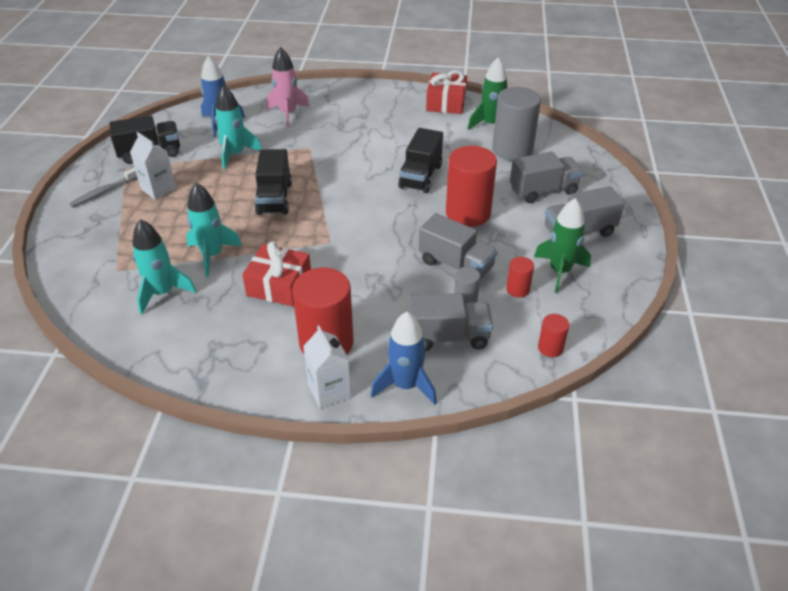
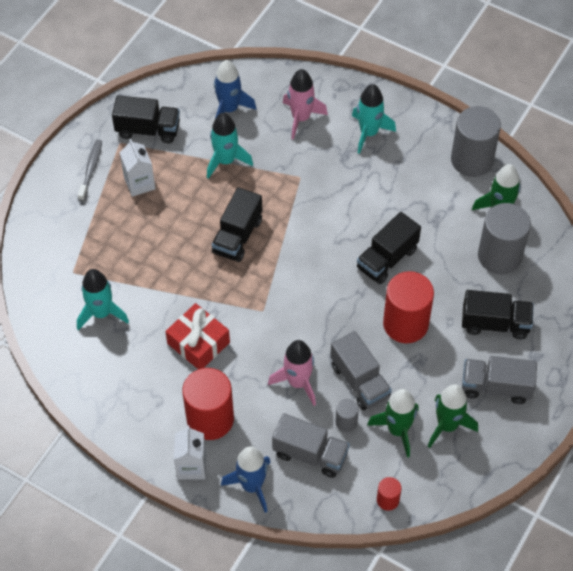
camera: 25 degrees right, 15 degrees up
(104, 192) = (91, 169): grey toothbrush -> grey toothbrush turned 120 degrees clockwise
(212, 255) = (156, 286): turquoise rocket -> turquoise rocket (369, 133)
(398, 284) = (298, 382): none -> pink rocket
(446, 103) = (472, 160): red gift -> grey cylinder
(518, 289) = (397, 430): red cylinder -> green rocket
(543, 191) = (495, 323): grey truck -> black truck

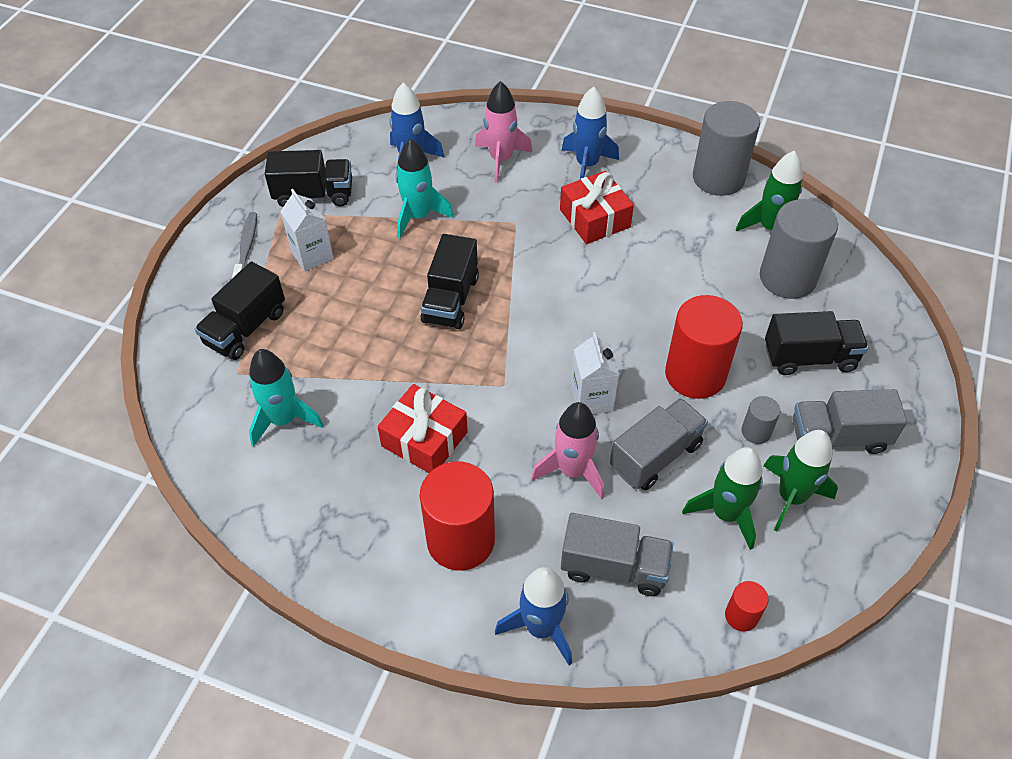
camera: 10 degrees left, 5 degrees down
(191, 466) = (446, 613): white carton -> white carton (591, 399)
(346, 422) = (652, 514): grey cylinder -> grey cylinder (756, 432)
(359, 381) = (655, 456): grey truck -> grey truck turned 90 degrees counterclockwise
(363, 182) = (595, 218): none -> red gift
(369, 133) = (587, 165): turquoise rocket -> blue rocket
(387, 259) = (648, 300): black truck -> black truck (245, 328)

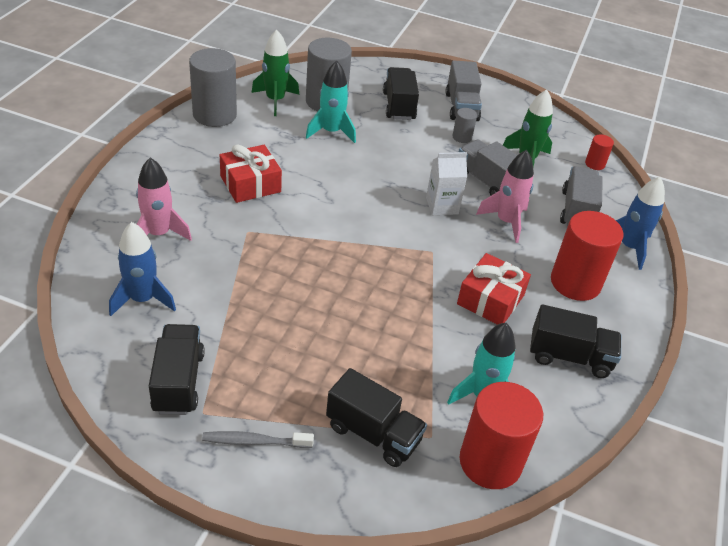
camera: 95 degrees left, 10 degrees down
(312, 255) = (273, 380): white carton -> none
(418, 216) = (228, 296): turquoise rocket -> turquoise rocket (331, 132)
(450, 299) = (340, 278): black truck -> black truck (569, 357)
(587, 165) = (181, 181): blue rocket -> none
(695, 374) = (416, 155): red cylinder -> red cylinder (490, 462)
(791, 497) = (509, 132): green rocket -> none

